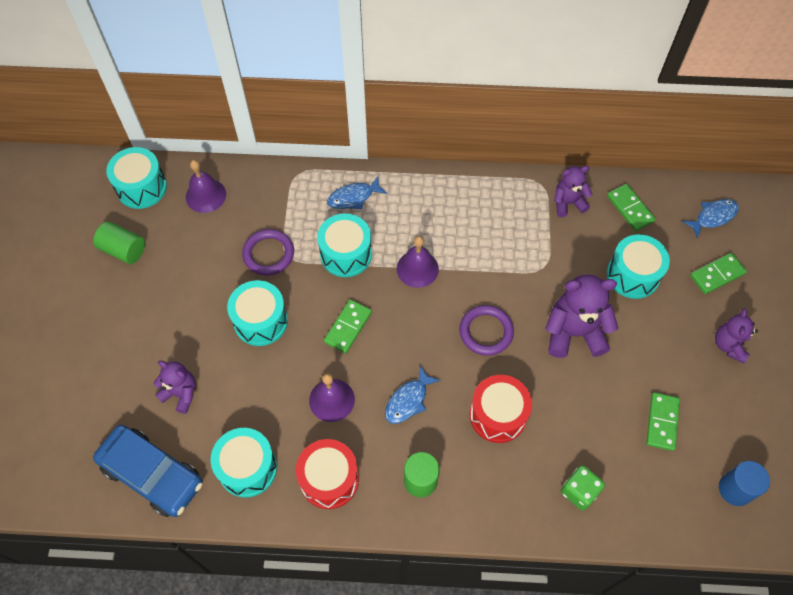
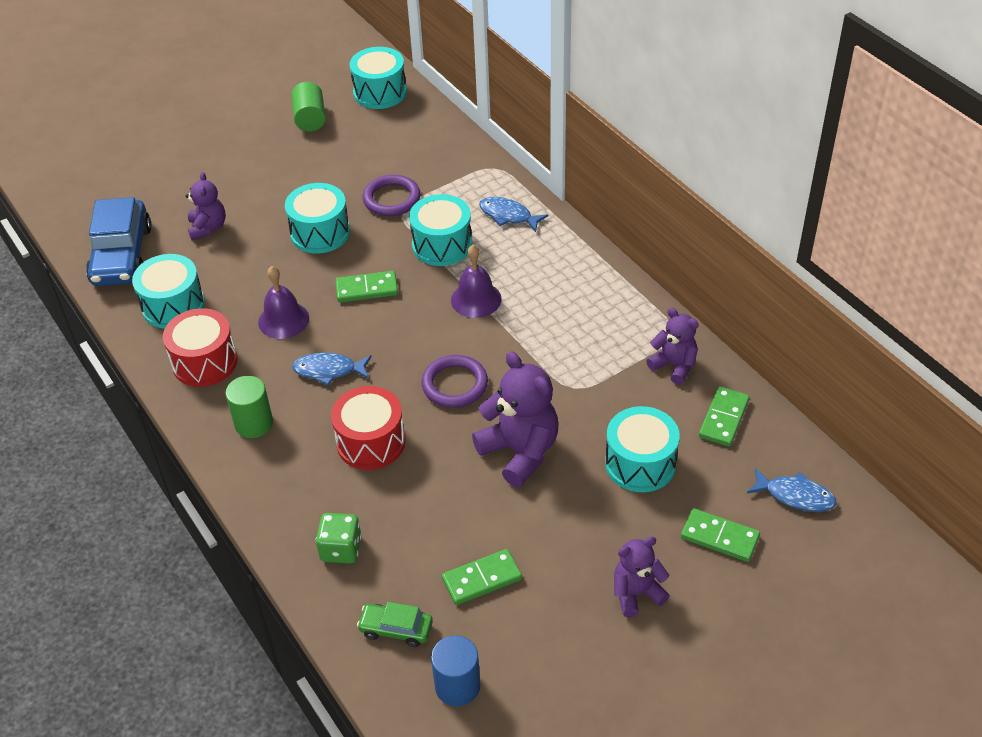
camera: 55 degrees right, 15 degrees down
(205, 195) = (411, 130): purple bell -> none
(668, 498) = (396, 629): none -> green car

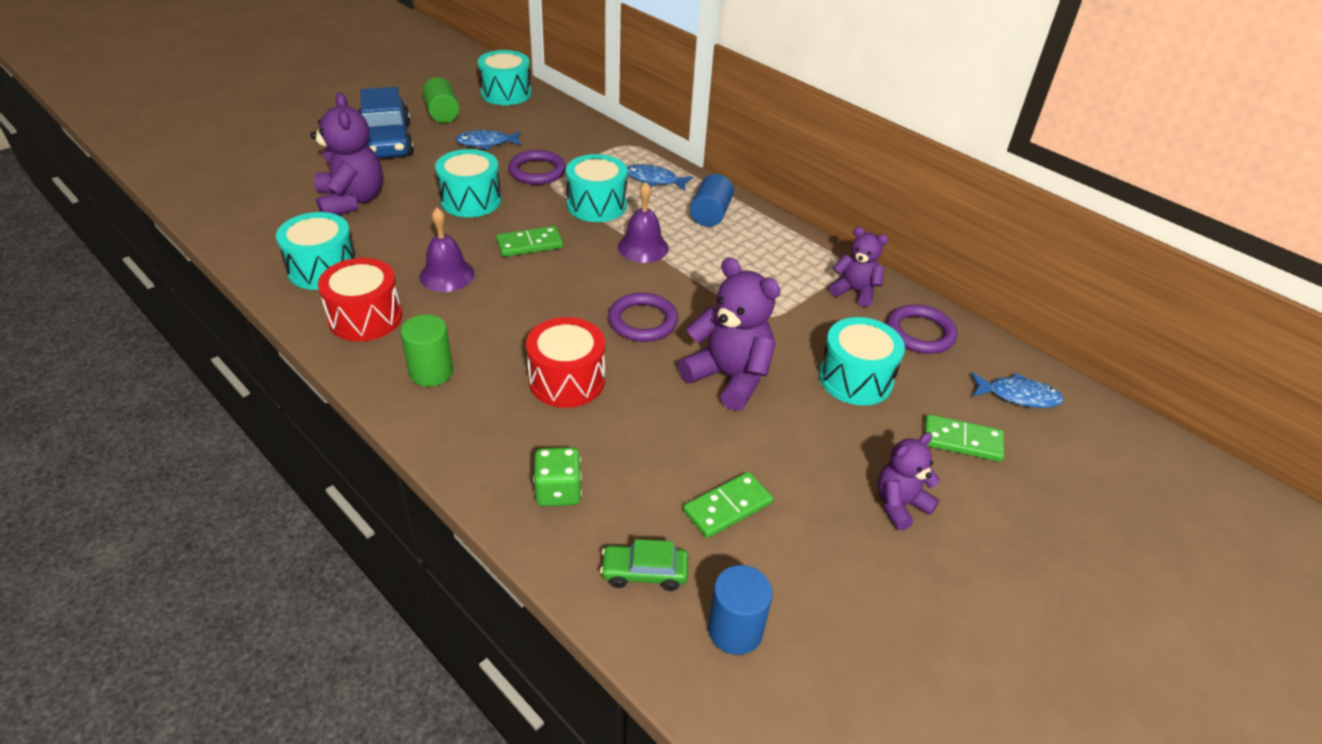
camera: 15 degrees left, 5 degrees down
(122, 255) = (259, 228): blue car -> blue car (387, 141)
(208, 228) = (351, 201): purple teddy bear -> purple teddy bear, size x1.65
(328, 370) = (505, 317): blue fish -> blue fish (486, 143)
(554, 262) = (710, 214): none -> blue cylinder
(723, 418) = (920, 333): green domino -> purple ring

